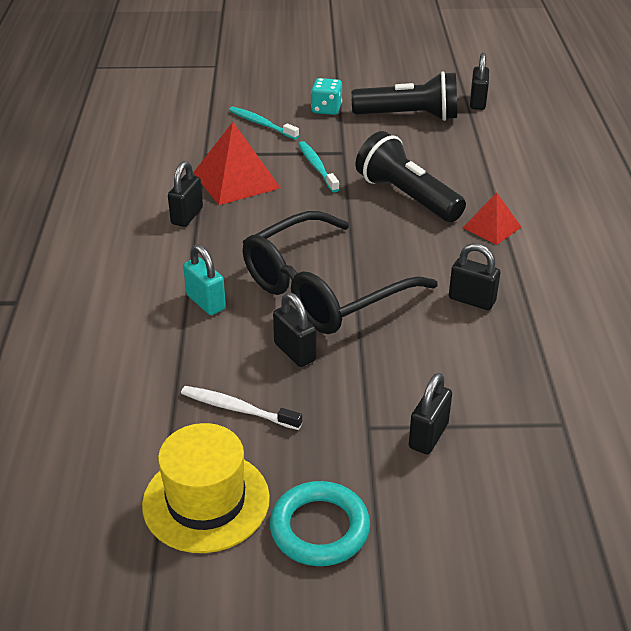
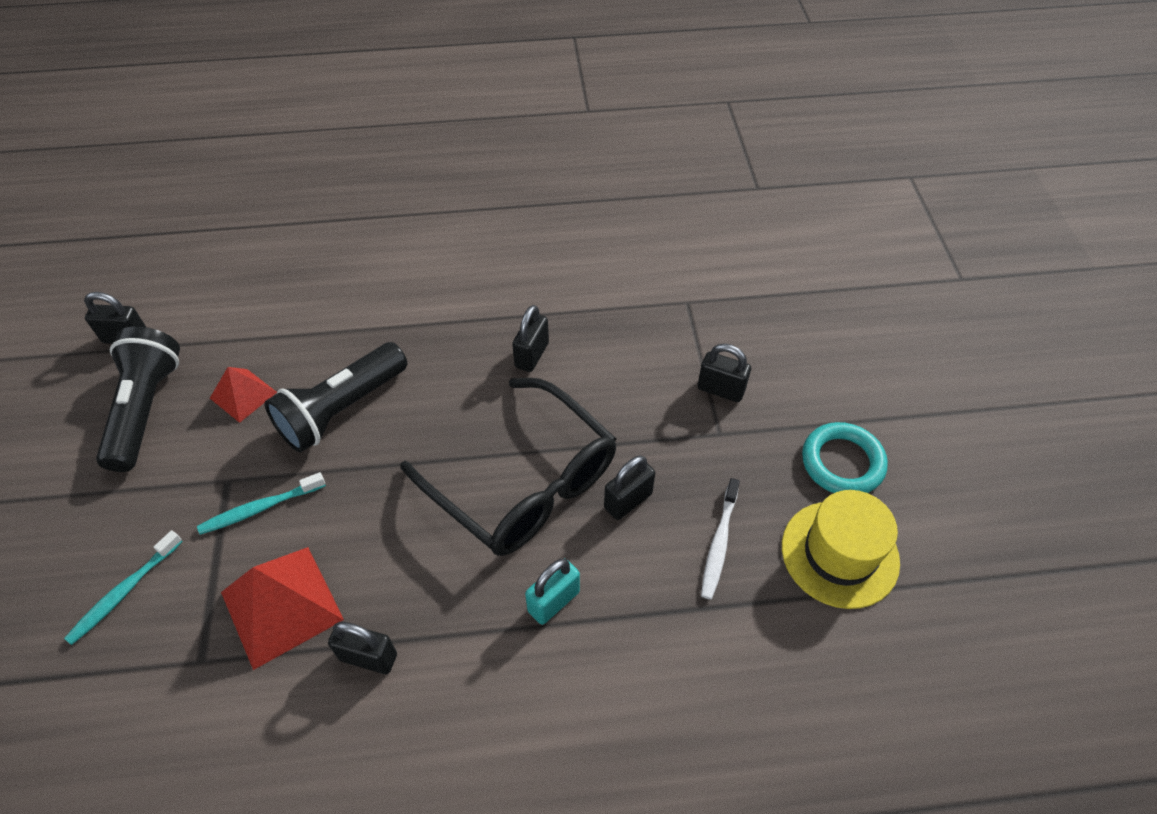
camera: 95 degrees left, 15 degrees up
(326, 109) = (100, 508): turquoise dice -> none
(491, 227) = (407, 335): red pyramid -> red pyramid (243, 395)

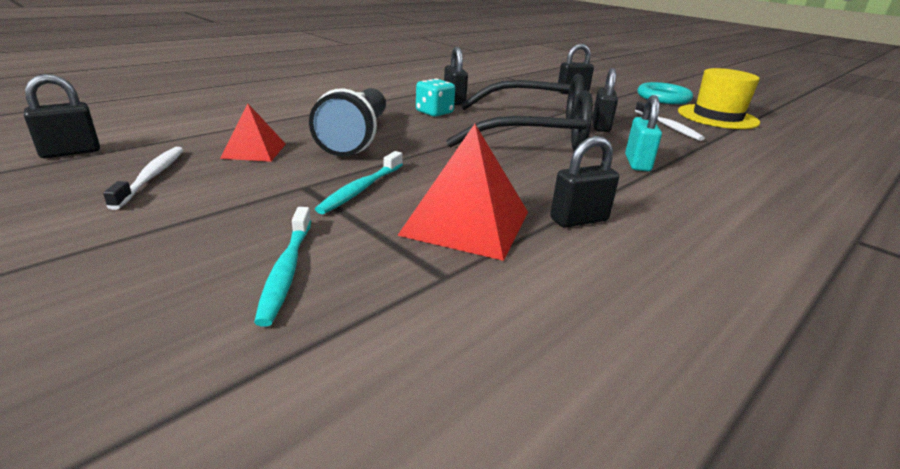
camera: 40 degrees left, 25 degrees down
(146, 409) = (152, 177): black flashlight -> white toothbrush
(475, 379) = (434, 112): none -> turquoise dice

